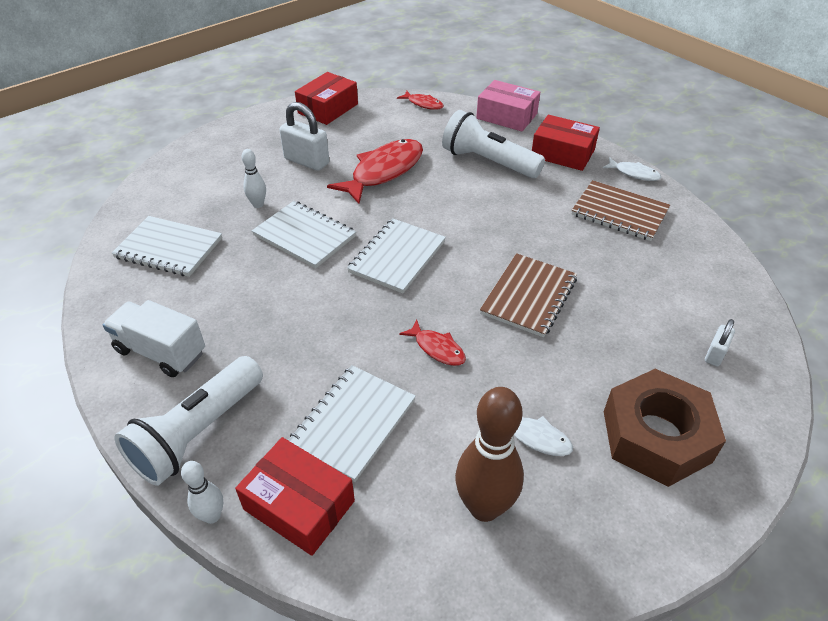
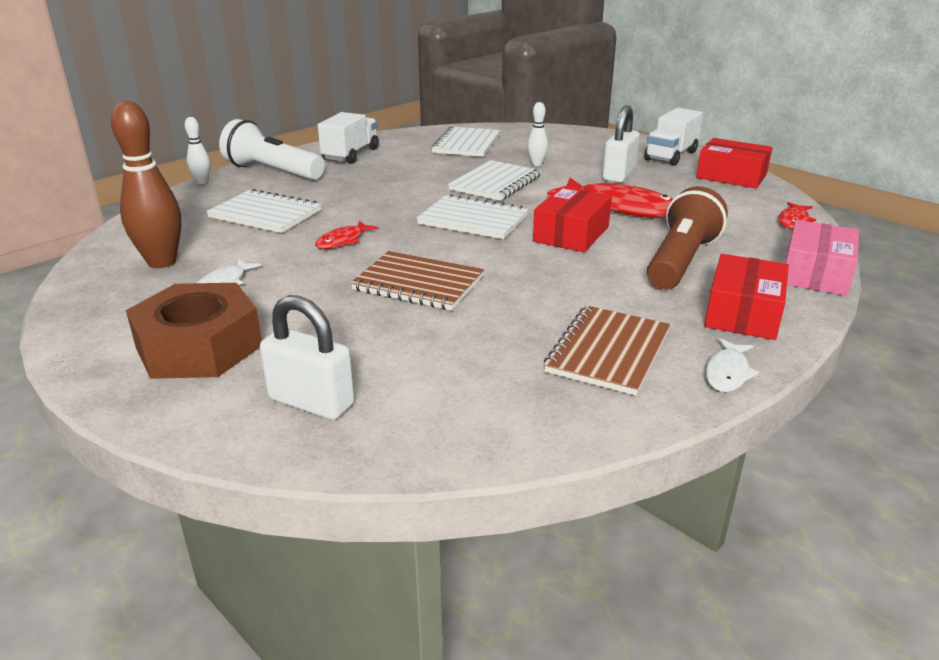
camera: 85 degrees right, 15 degrees down
(267, 127) = (670, 156): none -> white truck
(299, 505) = (198, 203): red box -> red box (571, 234)
(488, 162) = (680, 261): white flashlight -> brown flashlight
(715, 354) = (311, 402): white padlock -> white padlock, size x1.84

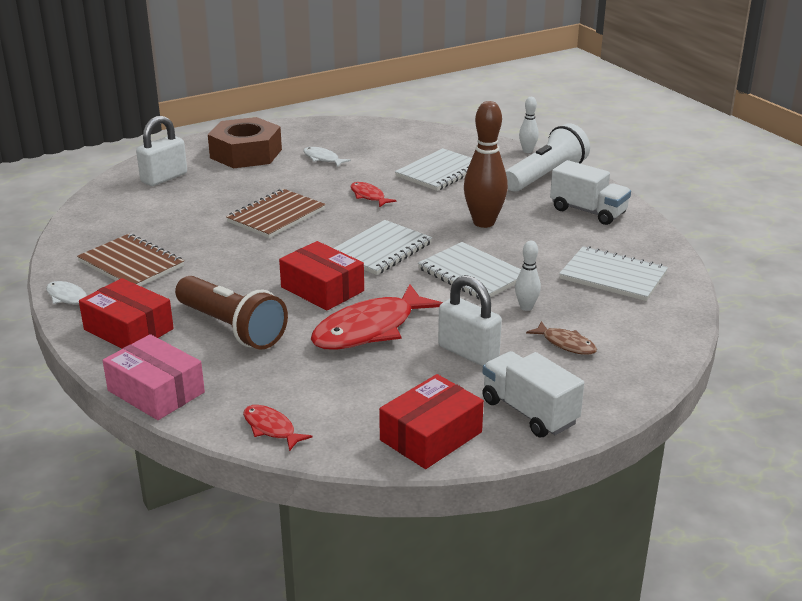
camera: 105 degrees right, 0 degrees up
(162, 262) = (369, 142): brown bowling pin -> brown bowling pin (484, 222)
(578, 151) = (566, 344): none -> brown fish

